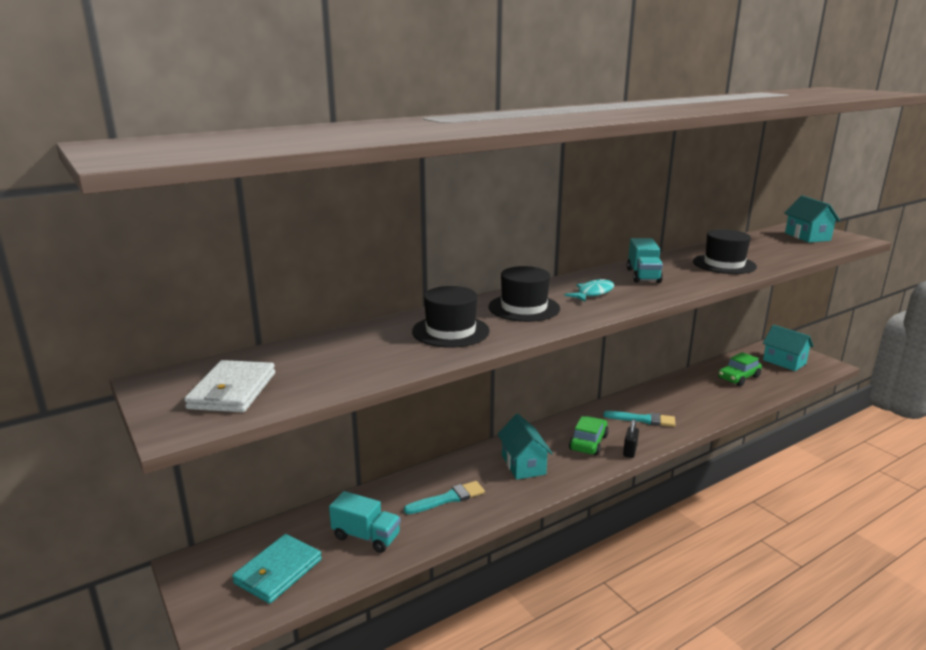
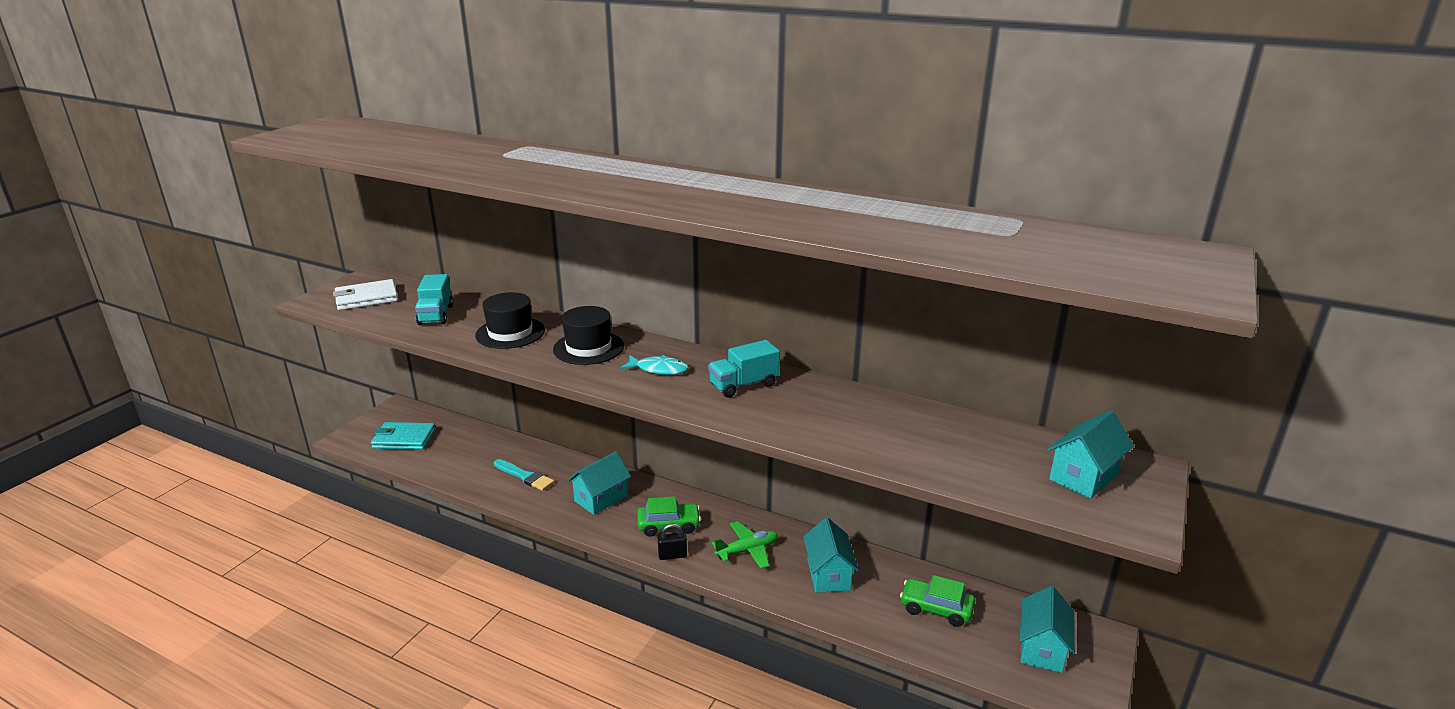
camera: 60 degrees right, 5 degrees up
(366, 536) = (457, 457): turquoise truck -> turquoise truck (436, 315)
(643, 419) = (747, 550): turquoise brush -> green plane
(687, 399) = (828, 574): none -> turquoise house
(724, 264) = (847, 426): black hat -> none

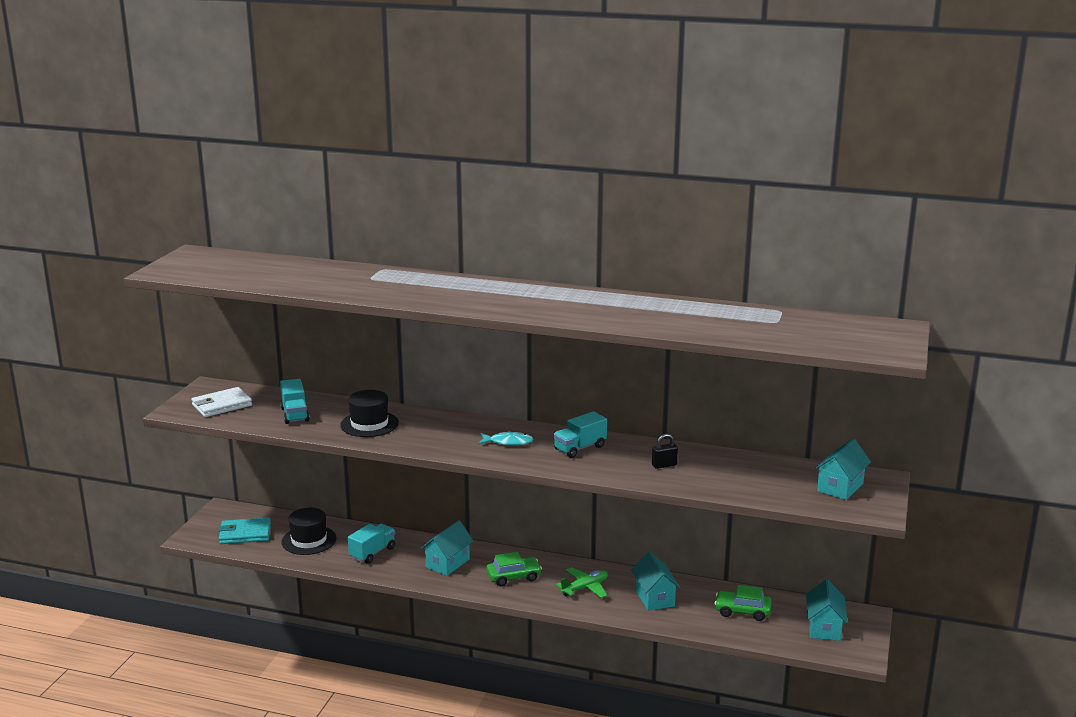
camera: 10 degrees left, 5 degrees down
(524, 476) = (372, 553): turquoise brush -> turquoise truck
(588, 348) = (442, 430): black hat -> black hat (309, 540)
(672, 555) = (525, 597): black padlock -> black padlock (664, 465)

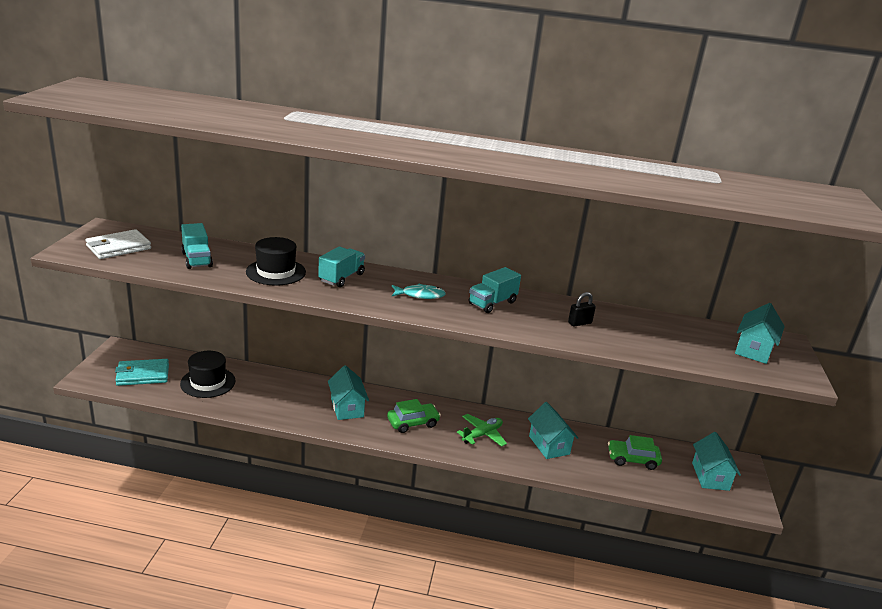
camera: 10 degrees left, 5 degrees up
(372, 553) = (272, 396): turquoise truck -> turquoise truck (341, 278)
(447, 563) = (347, 408): turquoise house -> turquoise house turned 45 degrees counterclockwise

